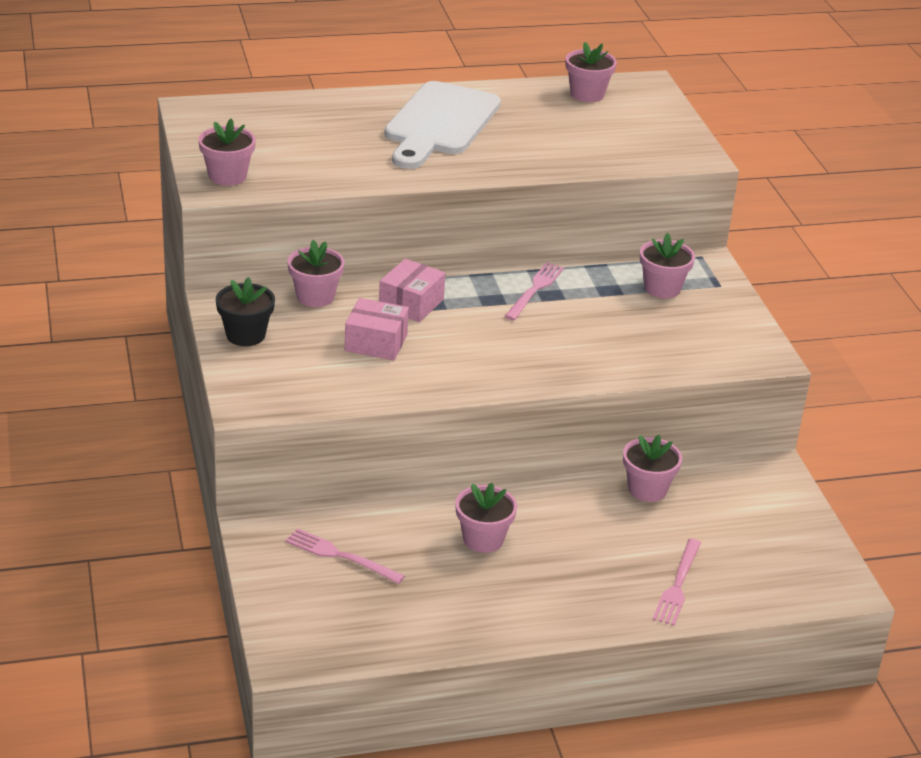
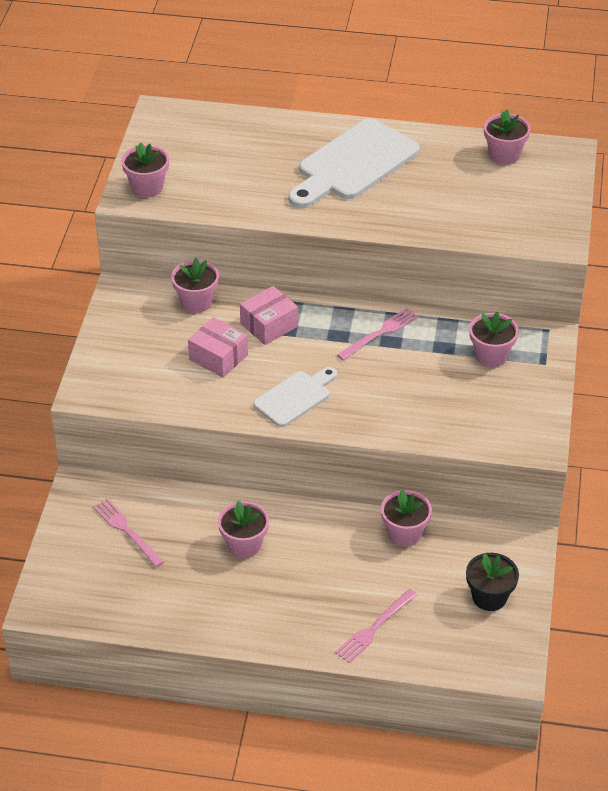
camera: 25 degrees right, 10 degrees up
(245, 335) = (121, 327): black flower pot -> black flower pot (489, 597)
(486, 363) = (295, 397): none -> white cutting board

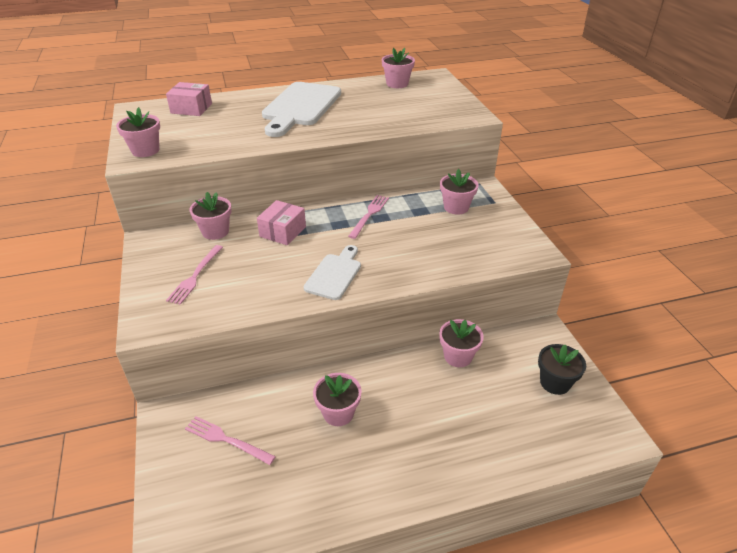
camera: 25 degrees left, 5 degrees down
(218, 357) = (254, 264): pink box -> pink box (191, 108)
(374, 628) = (490, 445): pink fork -> pink fork (195, 276)

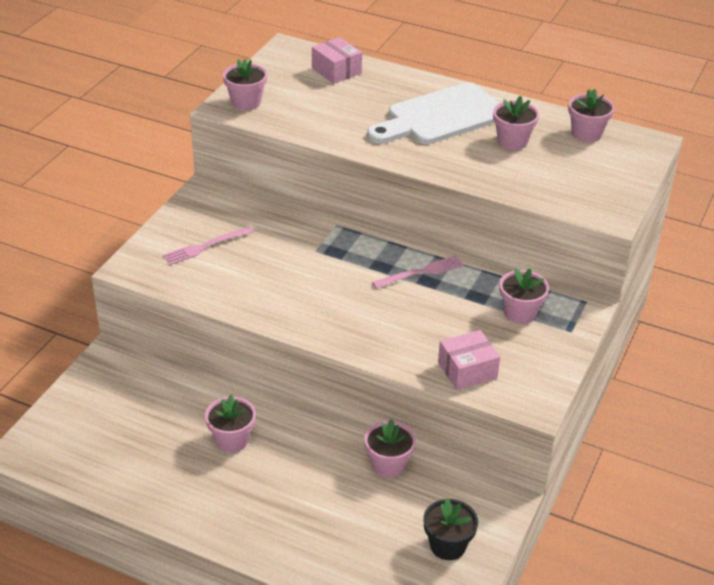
camera: 40 degrees right, 0 degrees up
(215, 231) = (265, 213): pink flower pot -> pink flower pot (512, 141)
(226, 440) = (131, 403): pink fork -> none
(282, 231) = (321, 245): pink box -> pink box (467, 370)
(334, 274) = (316, 311): white cutting board -> none

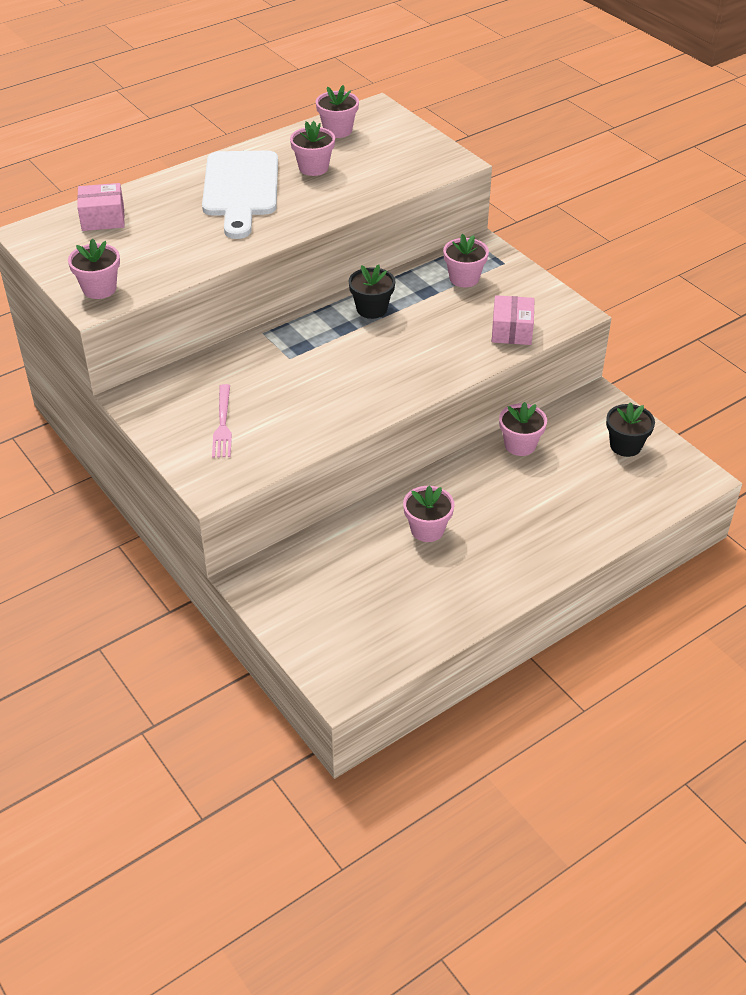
camera: 60 degrees left, 5 degrees up
(421, 272) = (371, 309): pink fork -> black flower pot

